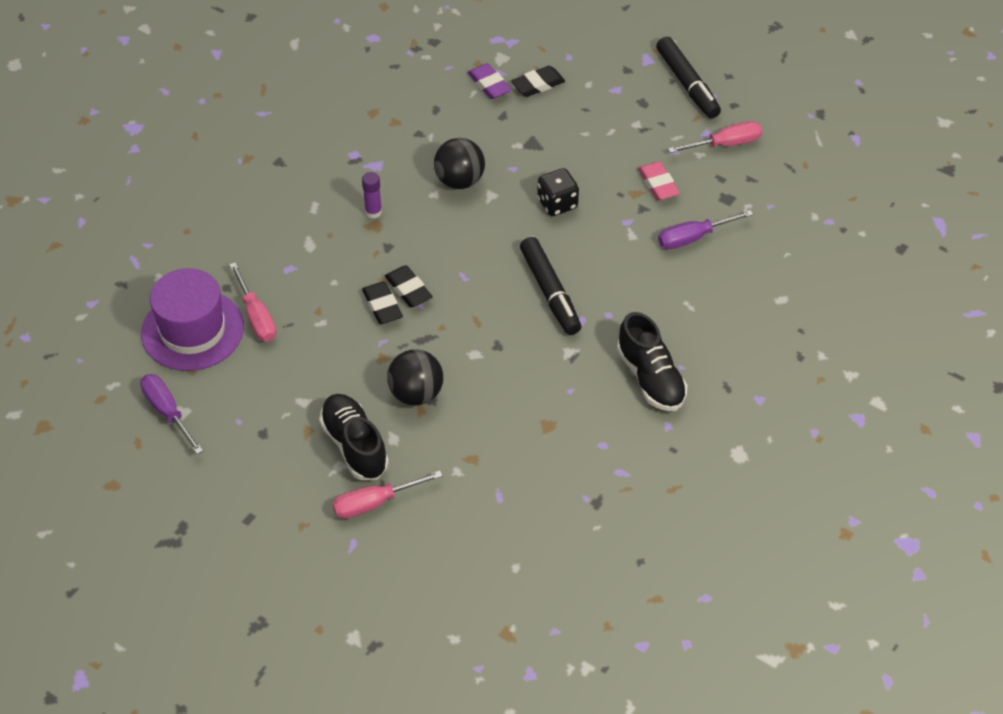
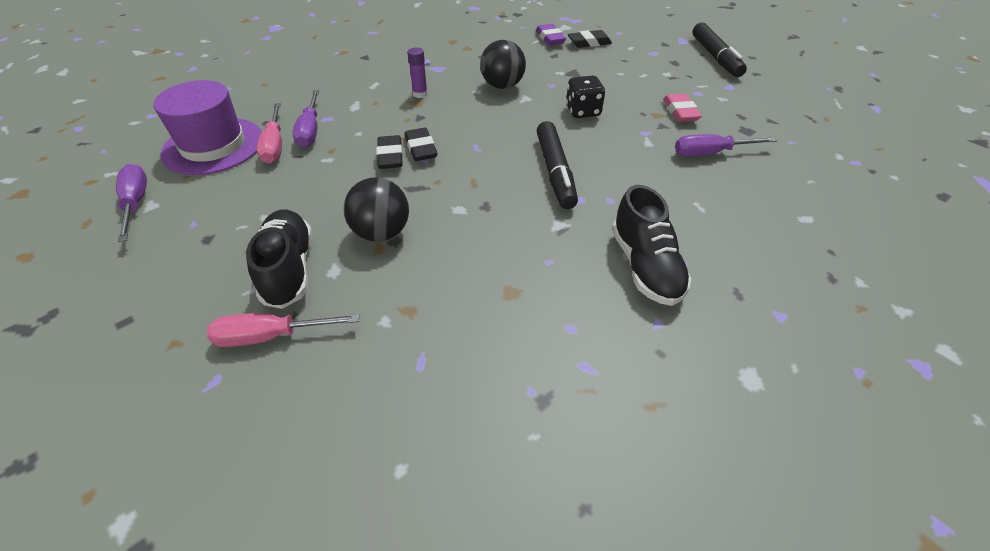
camera: 15 degrees right, 5 degrees down
(281, 289) = (310, 130): none -> purple screwdriver
(725, 144) = (747, 95): pink screwdriver -> none

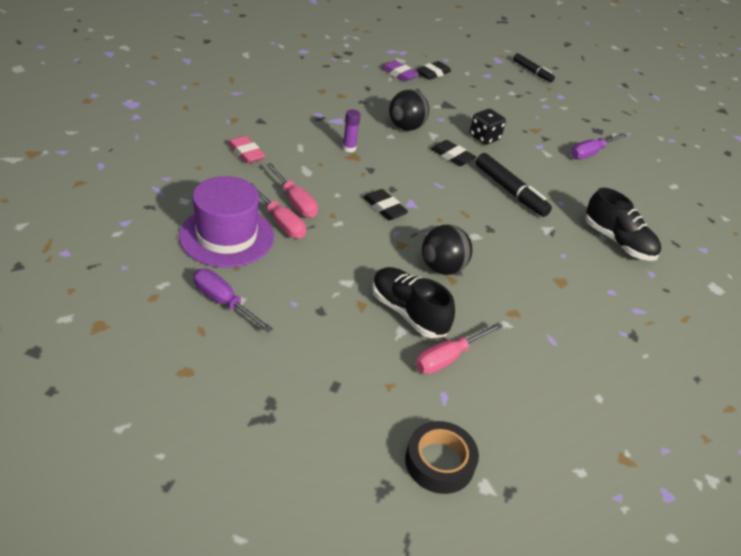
camera: 35 degrees left, 5 degrees down
(111, 462) = (439, 462): none -> black tape
(310, 130) = (295, 202): purple screwdriver -> pink screwdriver
(421, 148) = (400, 196): black eraser -> black eraser (452, 156)
(680, 112) = (547, 124): pink eraser -> pink eraser (246, 153)
(715, 57) = (532, 72): black marker -> black marker, size x0.66

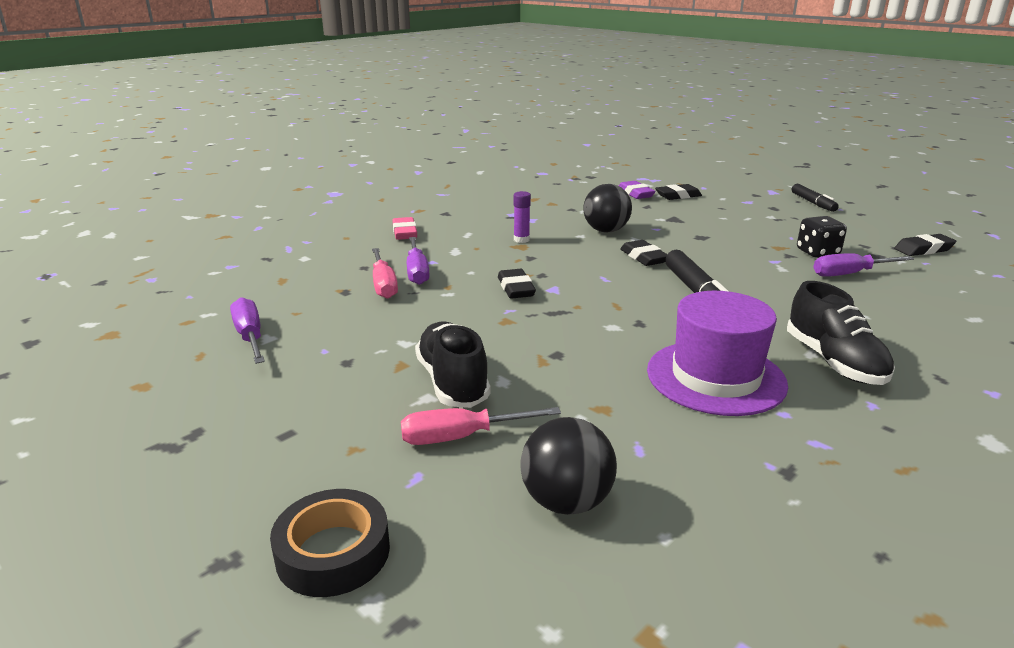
camera: 30 degrees right, 15 degrees down
(226, 236) = (315, 287): purple hat -> purple hat (715, 377)
(295, 202) = (417, 272): pink screwdriver -> purple screwdriver
(442, 268) = (539, 348): black ball -> black ball (566, 502)
(484, 138) = (701, 247): black dice -> black dice (817, 253)
(622, 119) = (923, 249): none -> black eraser

